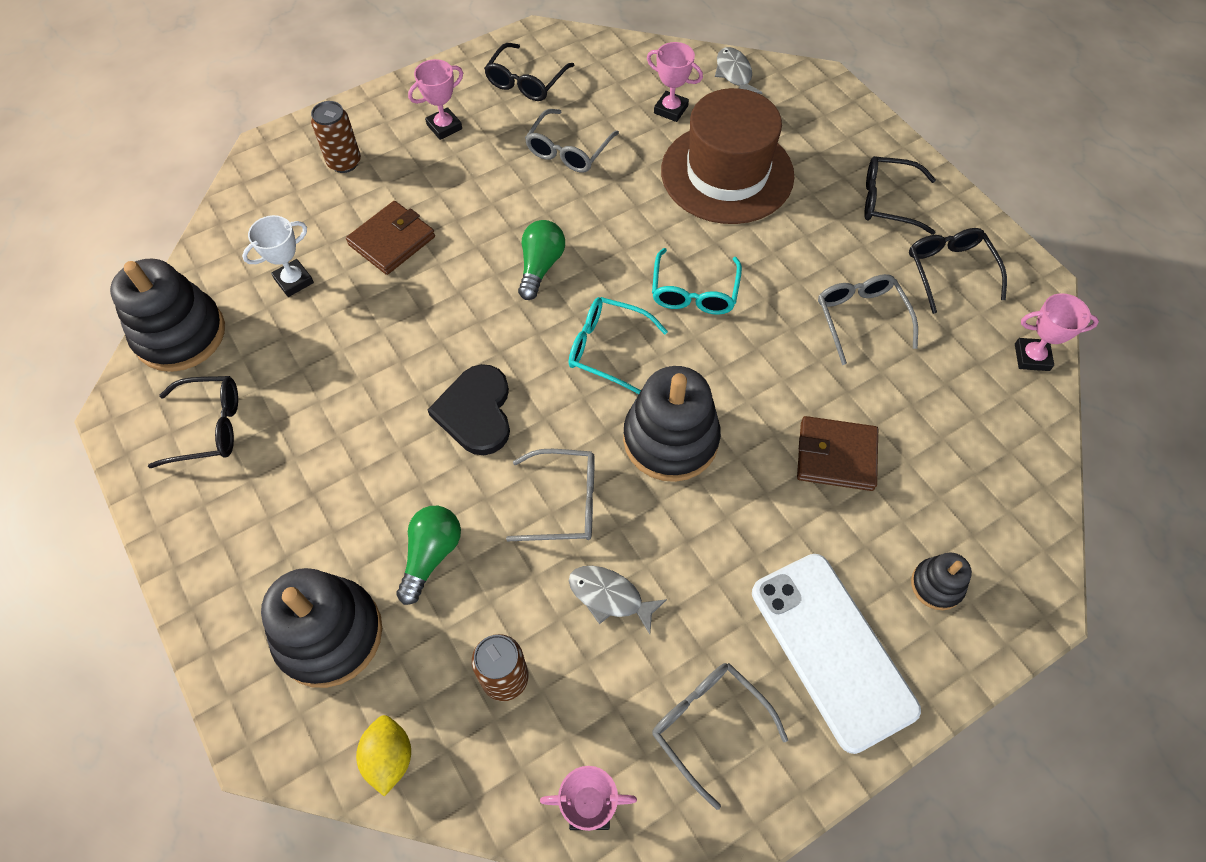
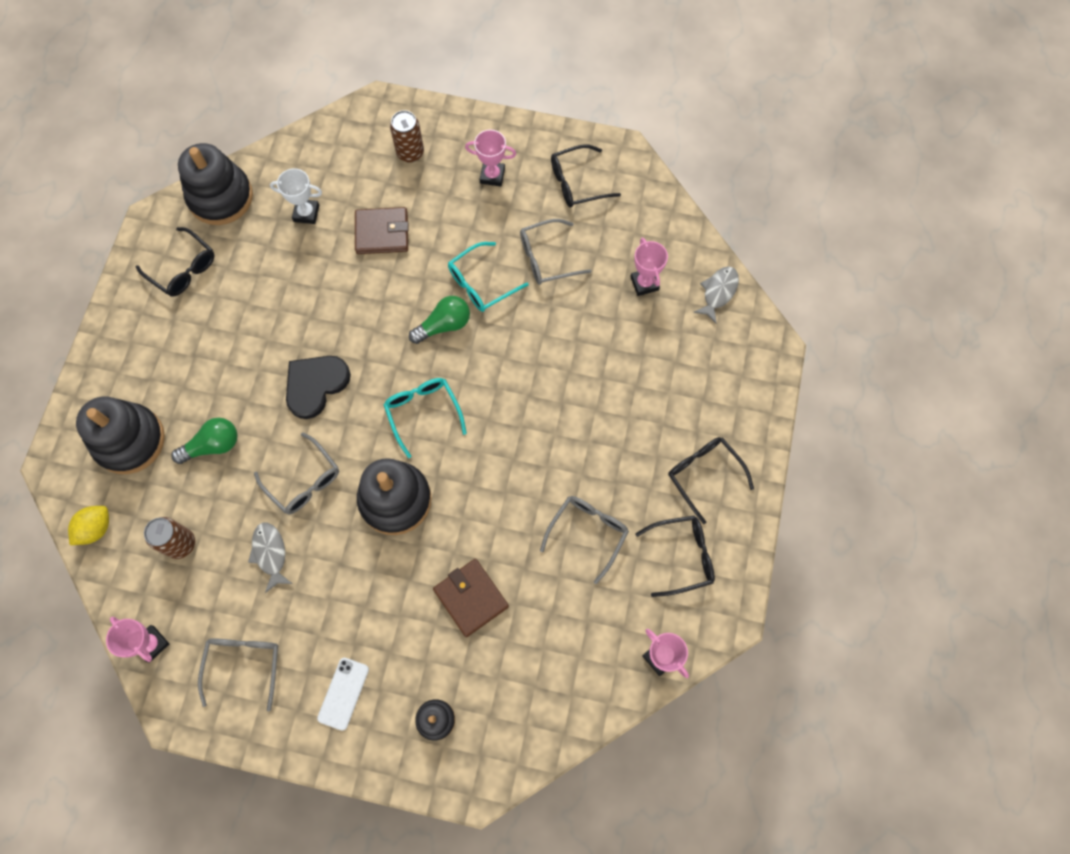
camera: 45 degrees right, 10 degrees up
(694, 292) = (511, 423): turquoise glasses -> turquoise glasses (481, 283)
(727, 173) = (625, 361): brown hat -> none
(832, 649) = (343, 693): white phone -> white phone, size x0.49
(949, 270) = (682, 556): black glasses -> black glasses turned 45 degrees clockwise

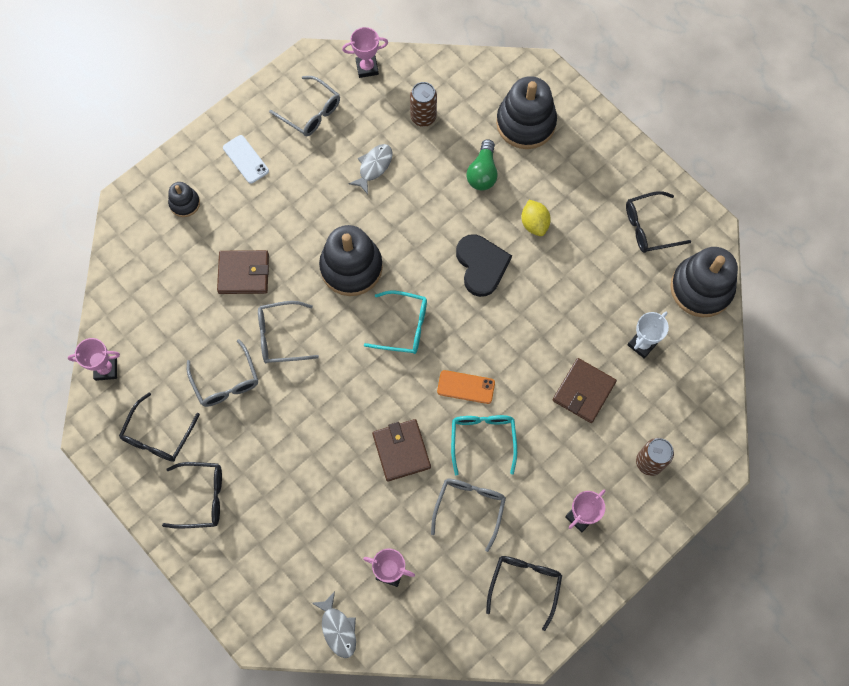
camera: 125 degrees right, 0 degrees up
(96, 528) = (473, 73): yellow lemon -> yellow lemon (534, 224)
(270, 554) = (374, 167): grey fish -> grey fish turned 75 degrees counterclockwise
(304, 481) = (411, 216): grey glasses -> grey glasses (280, 336)
(444, 325) = (466, 387): green light bulb -> orange phone
(538, 340) = (401, 451): none -> brown wallet

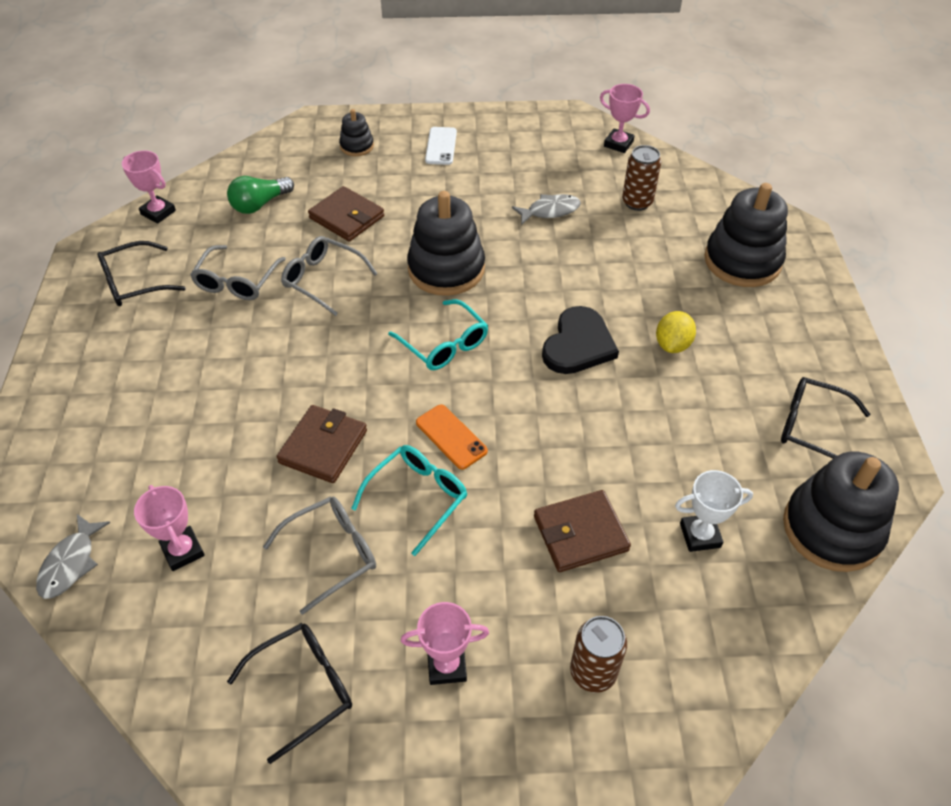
camera: 40 degrees right, 20 degrees down
(202, 497) = (106, 353): black glasses -> none
(311, 113) = (533, 147): grey glasses -> none
(482, 173) = (656, 273): green light bulb -> green light bulb (260, 204)

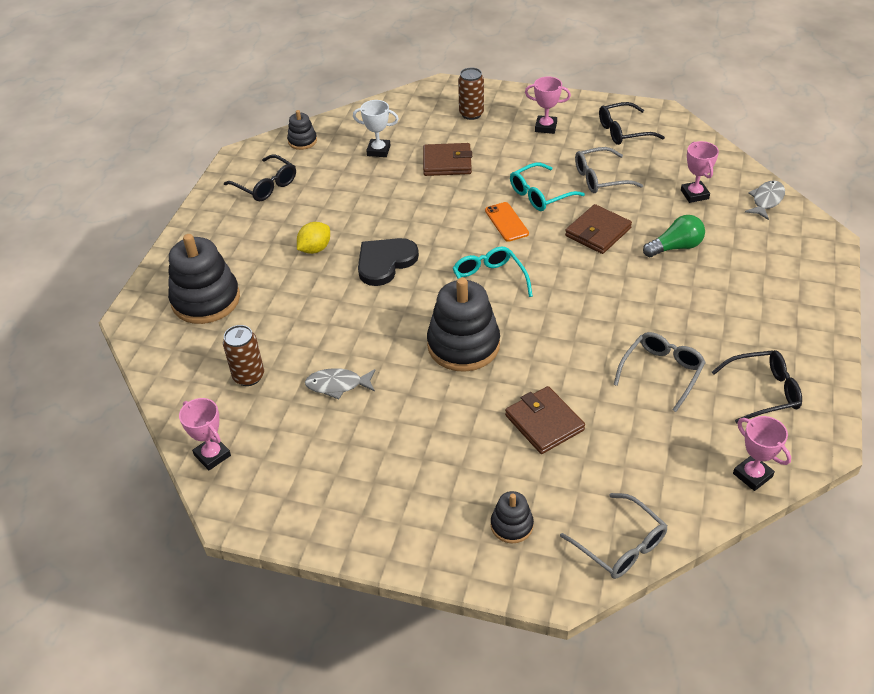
camera: 160 degrees left, 5 degrees down
(260, 204) = (637, 461): green light bulb -> green light bulb (675, 247)
(322, 279) = (580, 358): grey glasses -> grey glasses (621, 545)
(441, 146) = (411, 500): white phone -> none
(832, 529) = (302, 141): black stacking toy -> black stacking toy, size x0.50

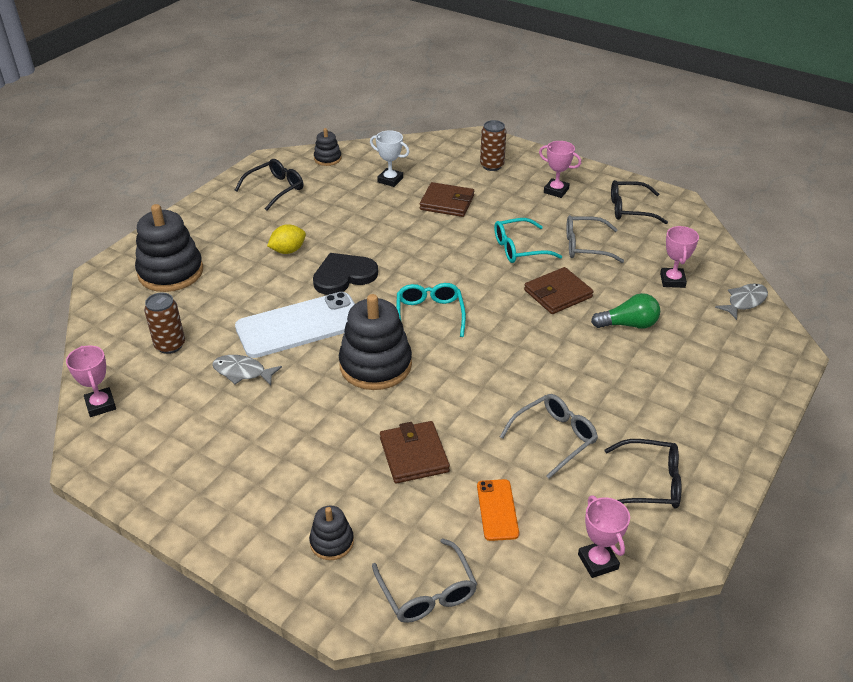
camera: 15 degrees right, 5 degrees down
(266, 185) = (275, 189): black glasses -> black glasses turned 105 degrees counterclockwise
(369, 324) = (300, 325): none -> white phone
(506, 222) = (474, 266): orange phone -> orange phone (497, 510)

